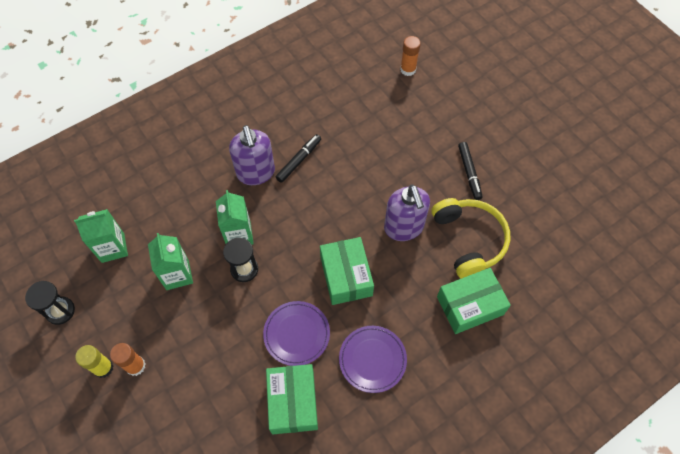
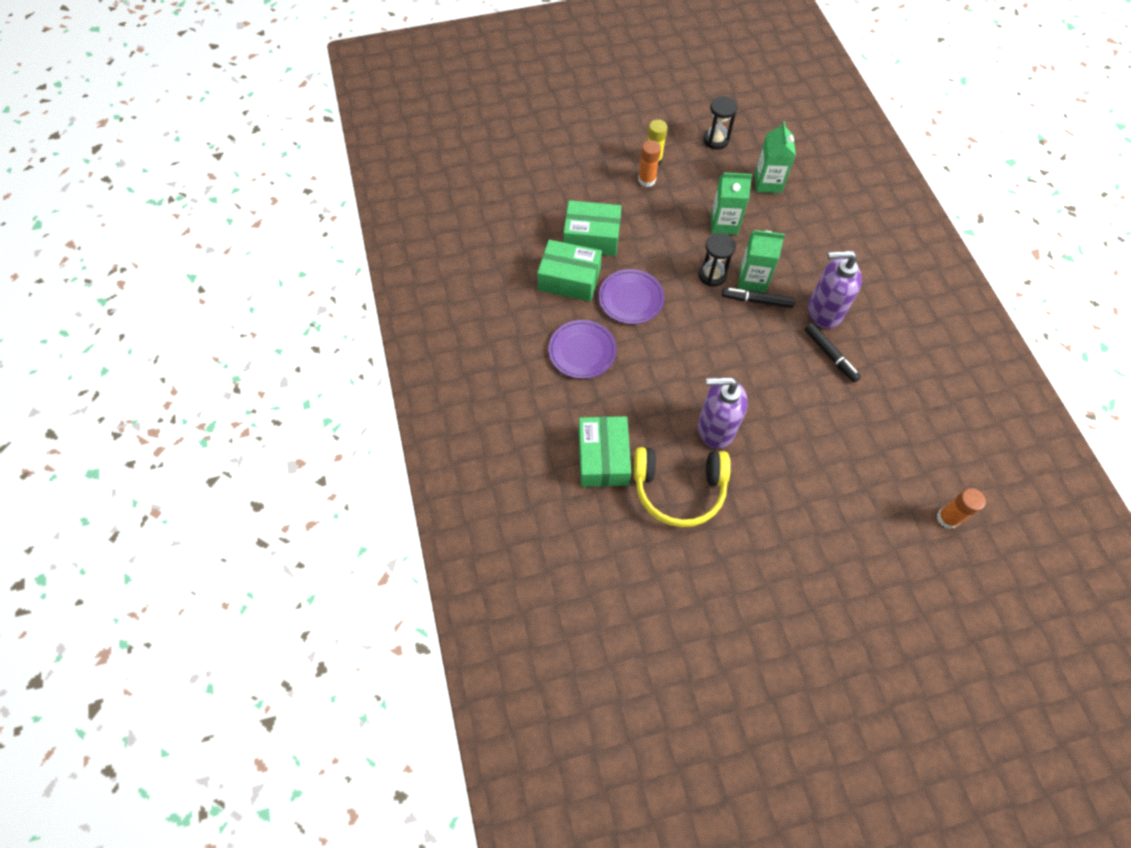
camera: 110 degrees right, 0 degrees up
(346, 276) = (676, 356): green box -> green box (591, 237)
(469, 173) = (767, 527): black marker -> black marker (757, 301)

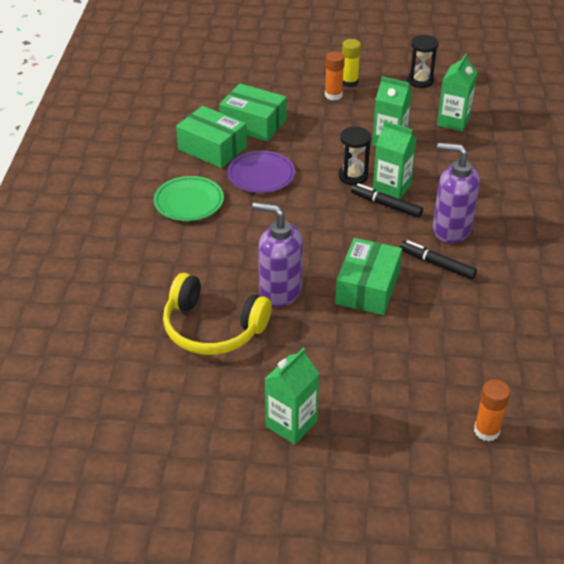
camera: 20 degrees right, 20 degrees down
(582, 351) = (189, 202): purple plate -> green plate
(603, 458) = (155, 285): green box -> green box (367, 288)
(795, 567) = (291, 424): none -> green carton
(830, 355) = (437, 264): black marker -> black marker turned 135 degrees clockwise

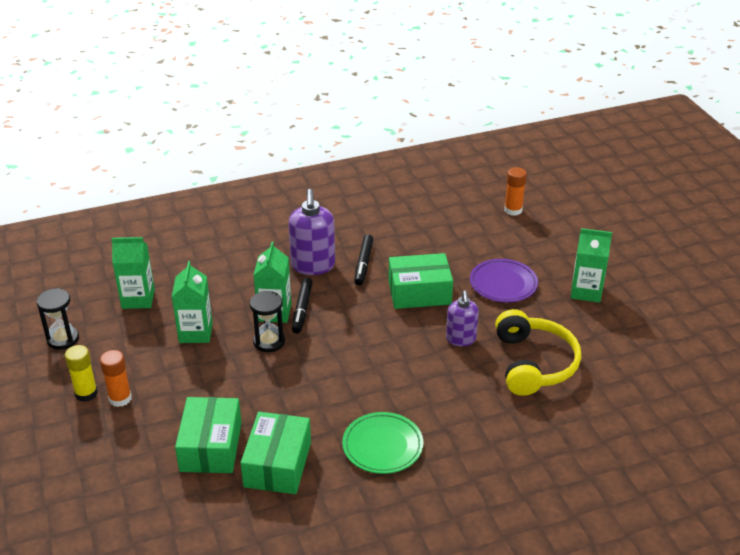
camera: 115 degrees left, 5 degrees down
(261, 175) = (305, 407): purple plate -> purple plate (503, 284)
(279, 291) = (461, 339): purple soap dispenser -> purple soap dispenser, size x0.63

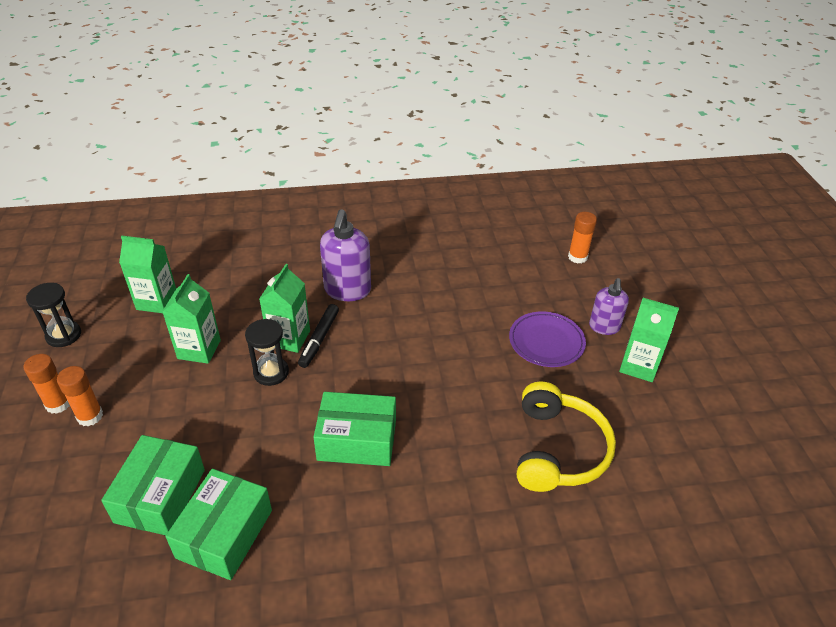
camera: 10 degrees right, 5 degrees up
(86, 393) = (58, 404): yellow glue stick -> orange glue stick
(363, 264) = (401, 296): black marker -> none
(382, 446) = (352, 531): green plate -> none
(419, 292) = (451, 338): green box -> green box (357, 440)
(461, 339) = (481, 404): purple soap dispenser -> purple soap dispenser (604, 327)

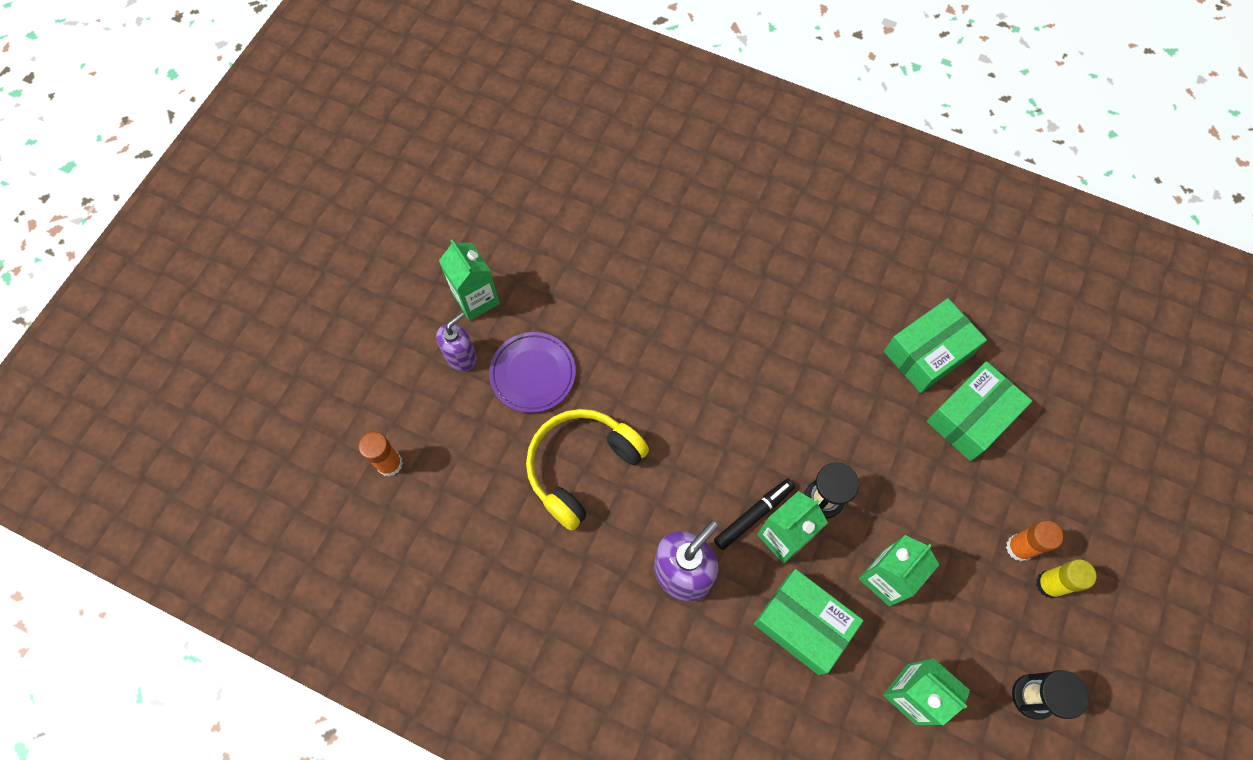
camera: 145 degrees left, 25 degrees up
(58, 404) = (1049, 584): orange glue stick -> yellow glue stick
(357, 440) = (781, 374): green box -> green box (803, 624)
(558, 449) = (621, 269): yellow headphones -> yellow headphones (581, 467)

